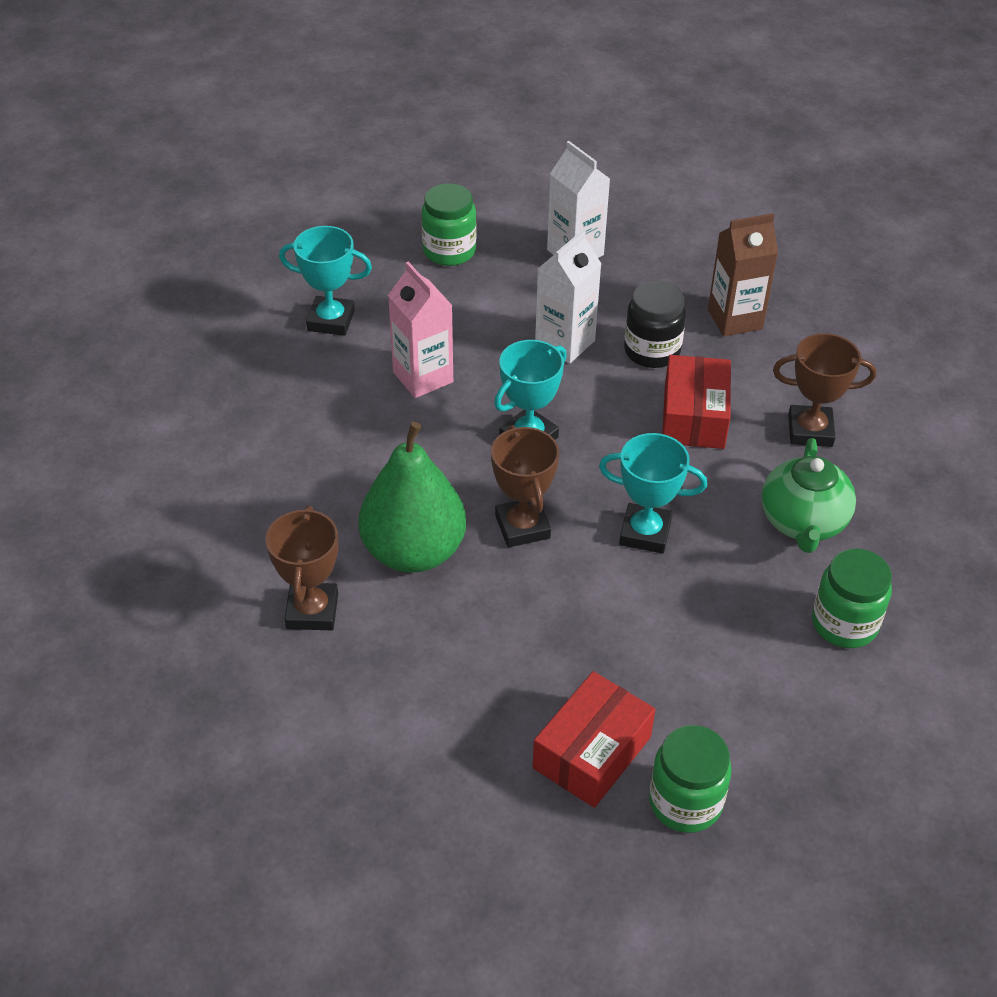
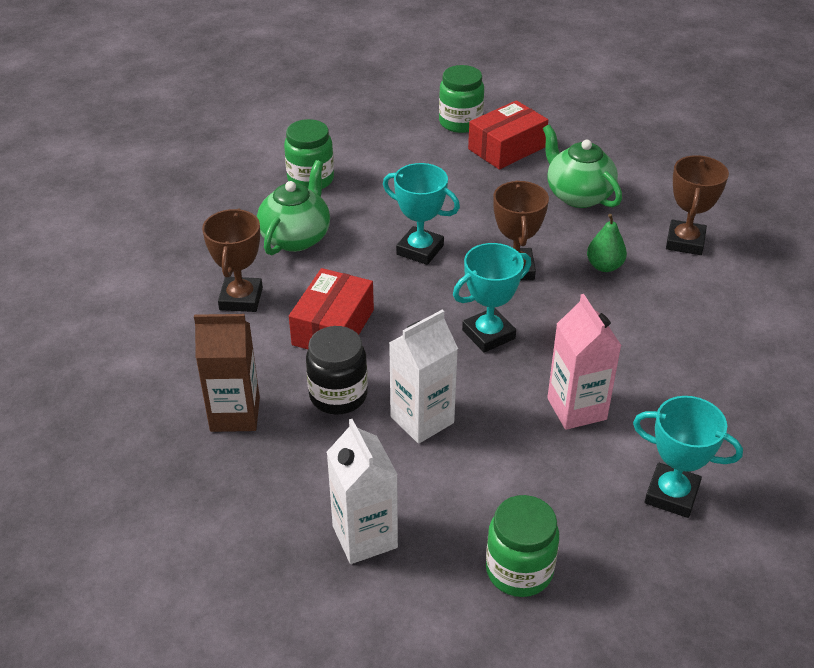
camera: 165 degrees left, 5 degrees down
(414, 551) = (604, 266): green pear -> green pear, size x0.47
(464, 669) = (578, 195): none -> green teapot
(810, 431) = (241, 299): brown trophy -> brown trophy turned 75 degrees clockwise

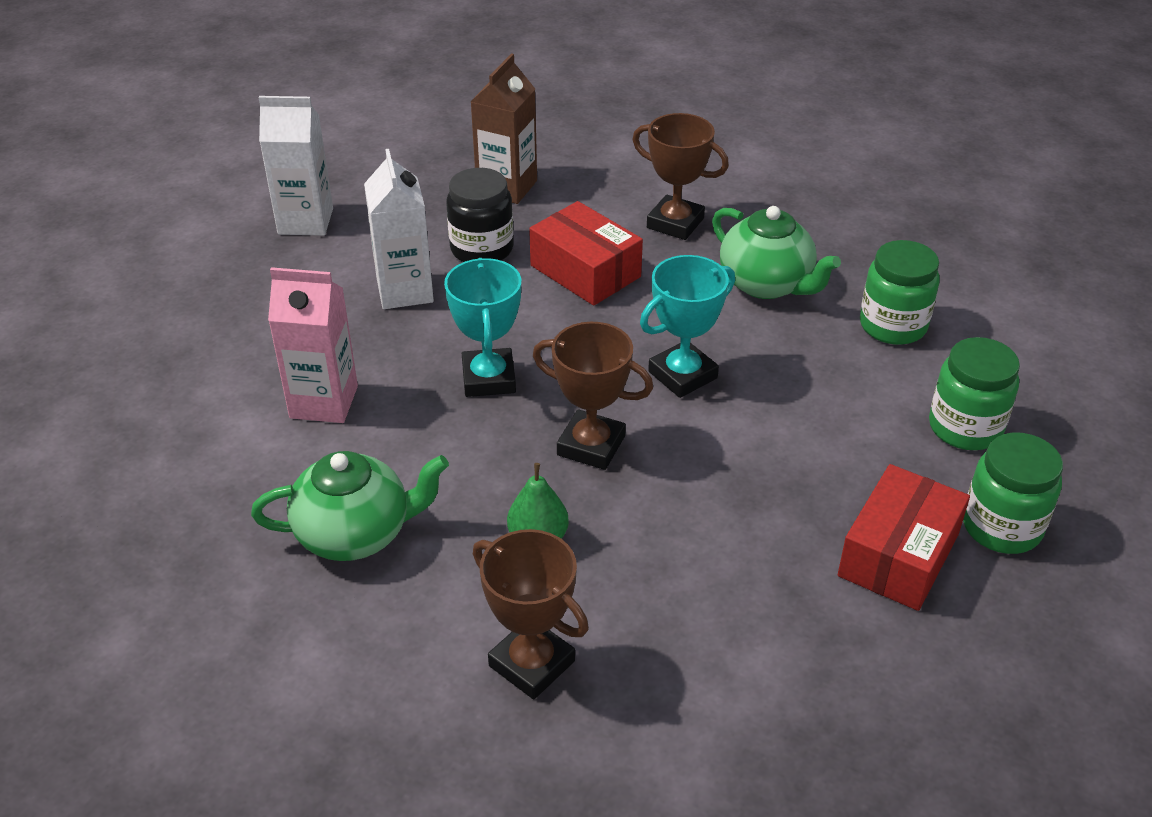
camera: 115 degrees right, 0 degrees up
(507, 148) = (898, 555): red box -> red box turned 45 degrees clockwise
(519, 570) = (188, 291): green jar -> green jar (965, 427)
(578, 195) = (722, 587): green teapot -> green teapot (356, 533)
(671, 494) = (158, 421): turquoise trophy -> none

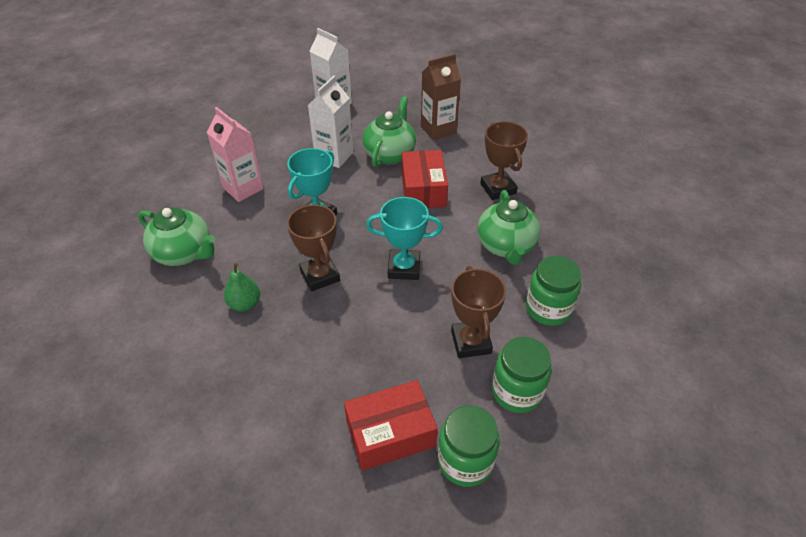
camera: 40 degrees right, 5 degrees up
(482, 249) = (390, 154): black jar -> green teapot
(532, 663) = (172, 359): brown trophy -> brown trophy (471, 342)

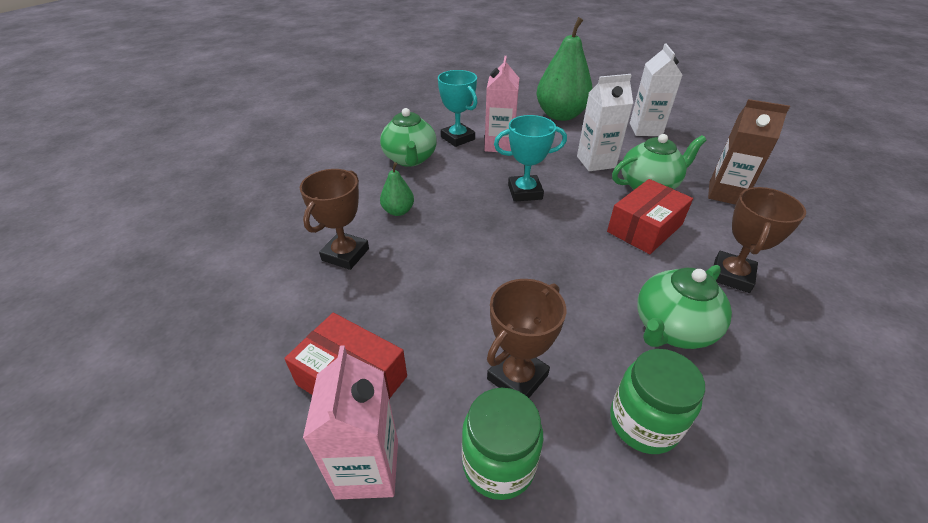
camera: 50 degrees right, 5 degrees down
(255, 127) = (560, 115): none -> green pear
(320, 276) = (470, 230): brown trophy -> brown trophy (345, 254)
(404, 268) = (542, 272): turquoise trophy -> turquoise trophy (457, 138)
(465, 461) = (368, 468): green jar -> pink carton

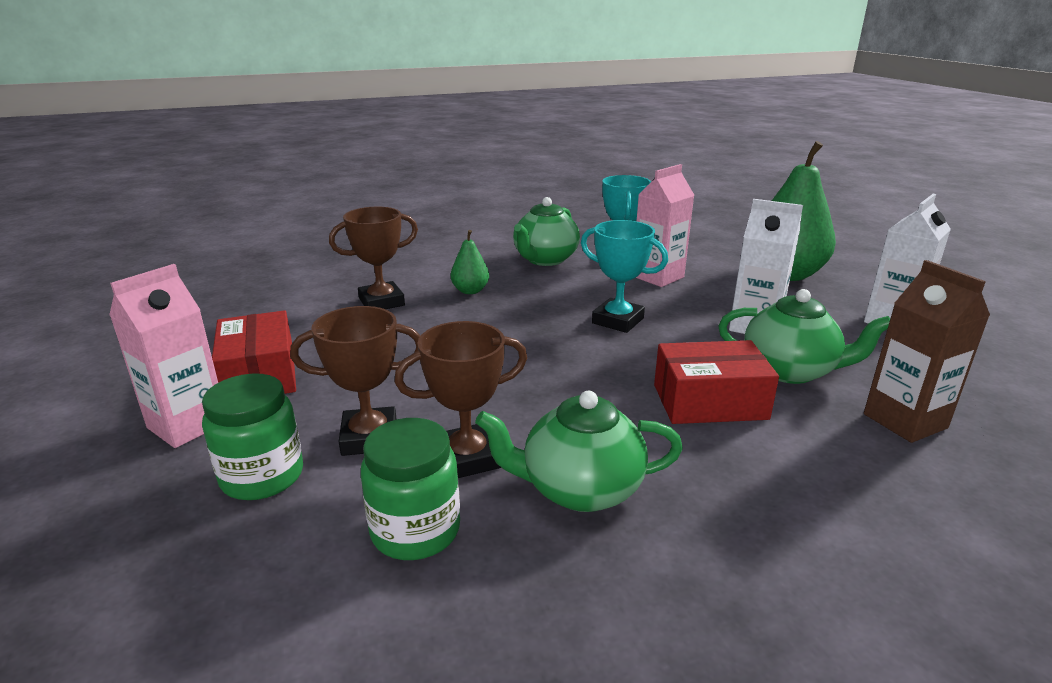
camera: 40 degrees right, 15 degrees down
(731, 275) = (751, 490): brown trophy -> brown trophy (467, 458)

